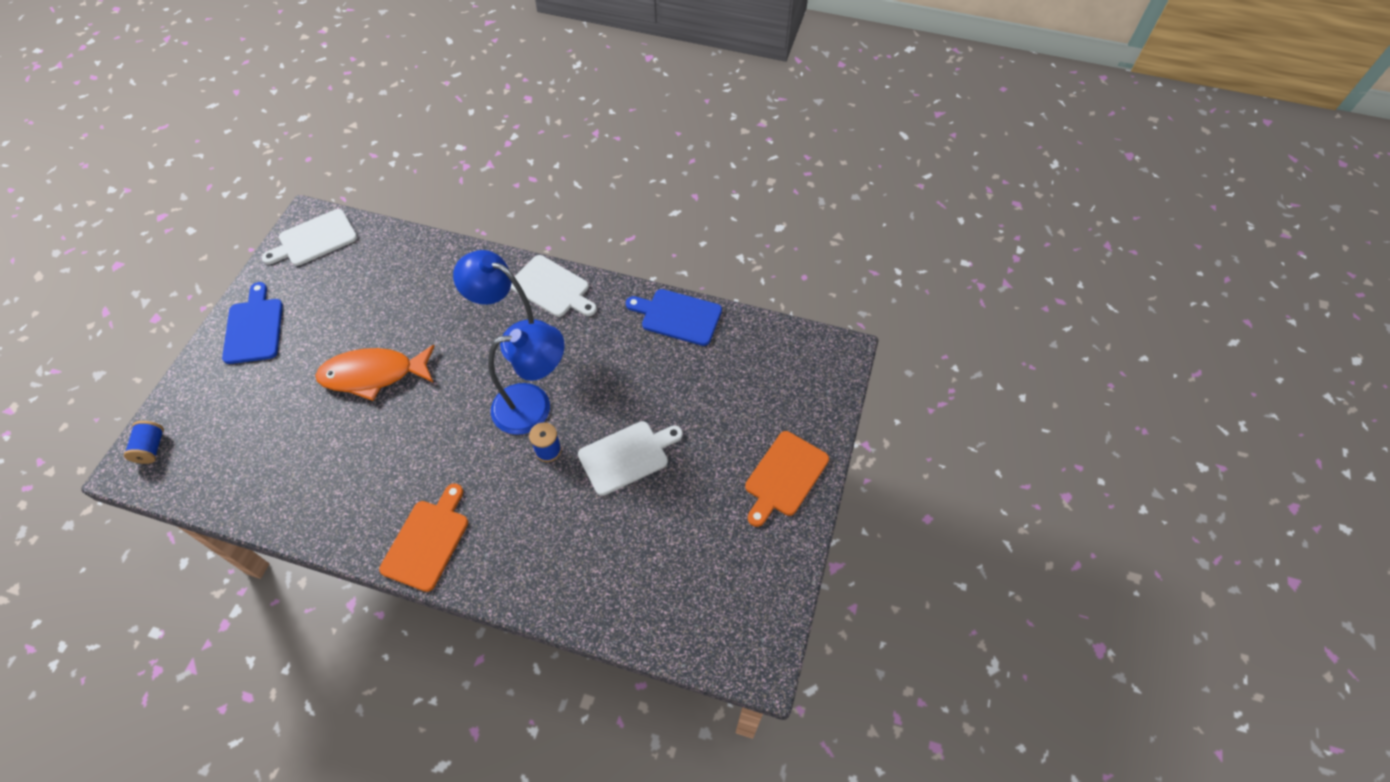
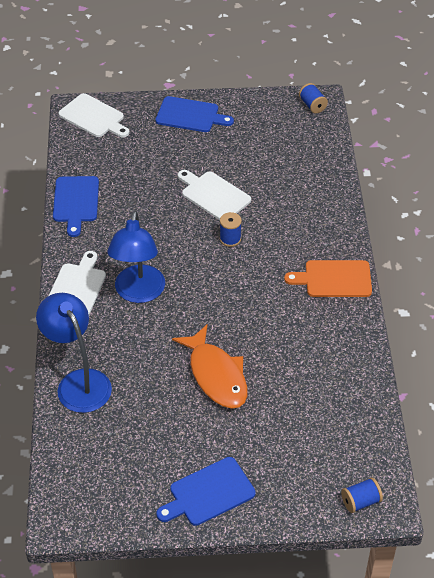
camera: 110 degrees left, 10 degrees down
(315, 239) = (84, 499): white cutting board -> white cutting board (93, 117)
(534, 406) = (197, 260): blue lamp -> blue lamp (78, 382)
(751, 648) = (312, 105): none -> blue spool
(785, 476) = (190, 115): orange cutting board -> blue cutting board

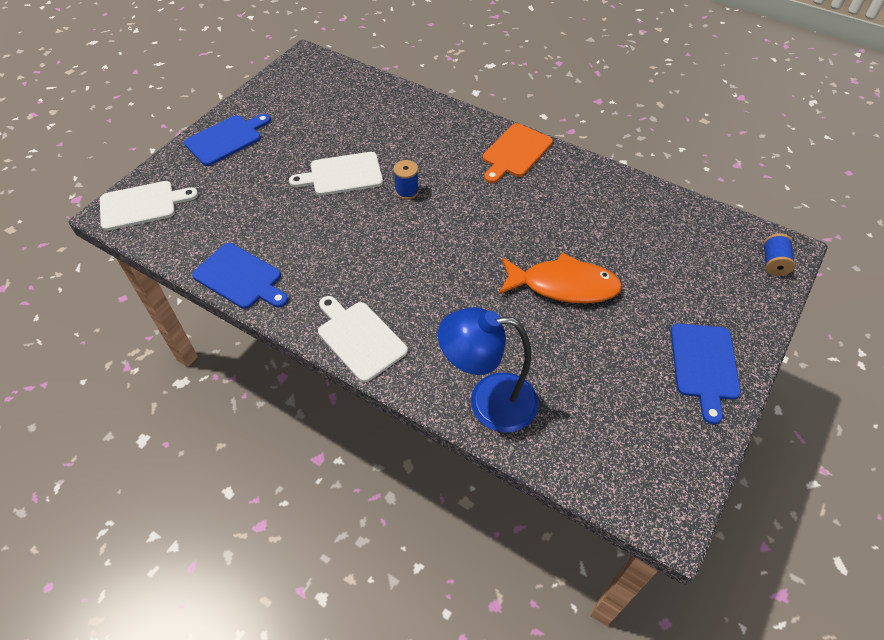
camera: 55 degrees left, 5 degrees up
(138, 293) = (411, 290): blue lamp -> none
(312, 105) = (307, 64): blue spool -> none

